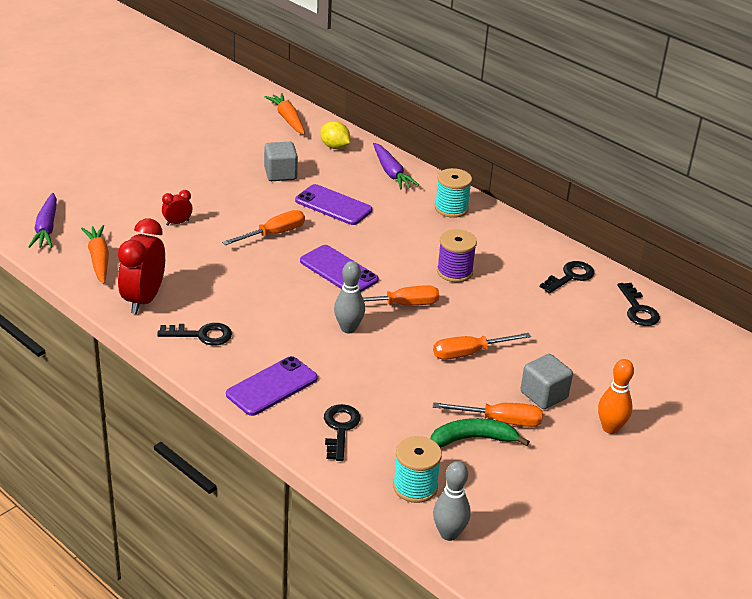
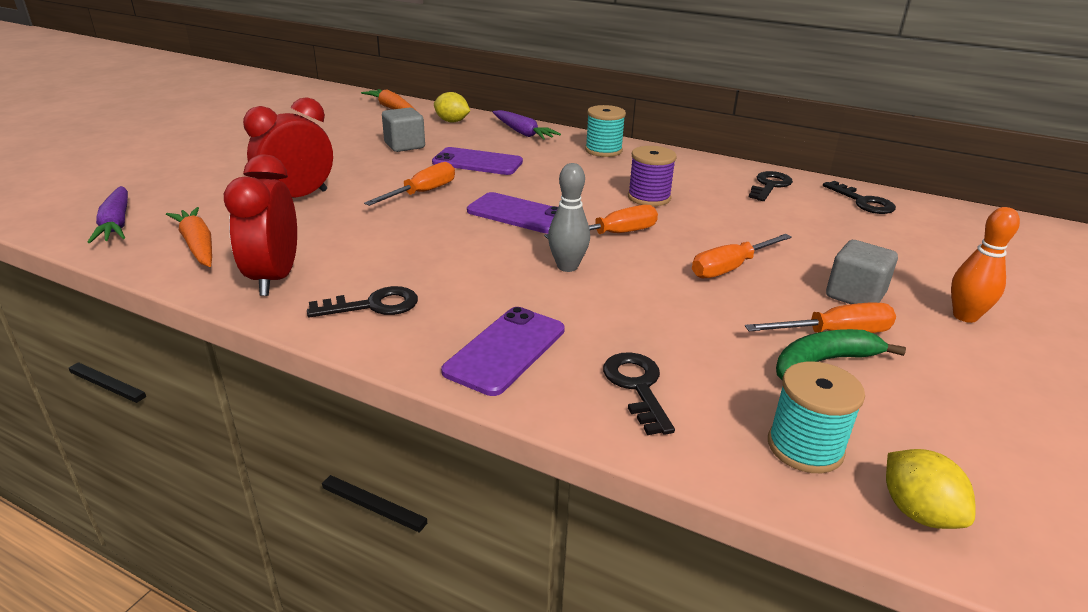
camera: 15 degrees left, 5 degrees down
(177, 223) = (297, 198): red clock -> red clock, size x2.09
(449, 534) = (917, 512): grey bowling pin -> yellow lemon

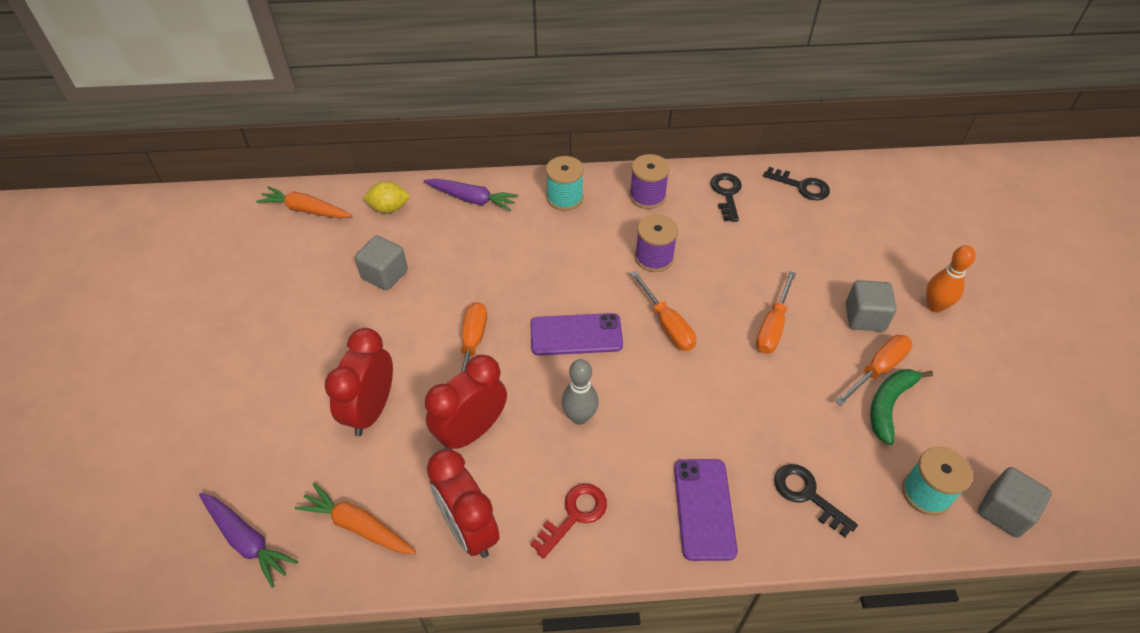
camera: 30 degrees left, 20 degrees up
(356, 232) = (471, 431): none -> red clock
(374, 305) = (574, 515): black key -> red key
(477, 162) = (476, 271): purple phone -> none
(567, 267) = (667, 387): grey bowling pin -> grey bowling pin (579, 417)
(614, 234) = (667, 325): orange screwdriver -> orange screwdriver turned 120 degrees clockwise
(684, 168) = (647, 196): none -> purple spool
(917, 512) = (1004, 511): yellow lemon -> grey cube

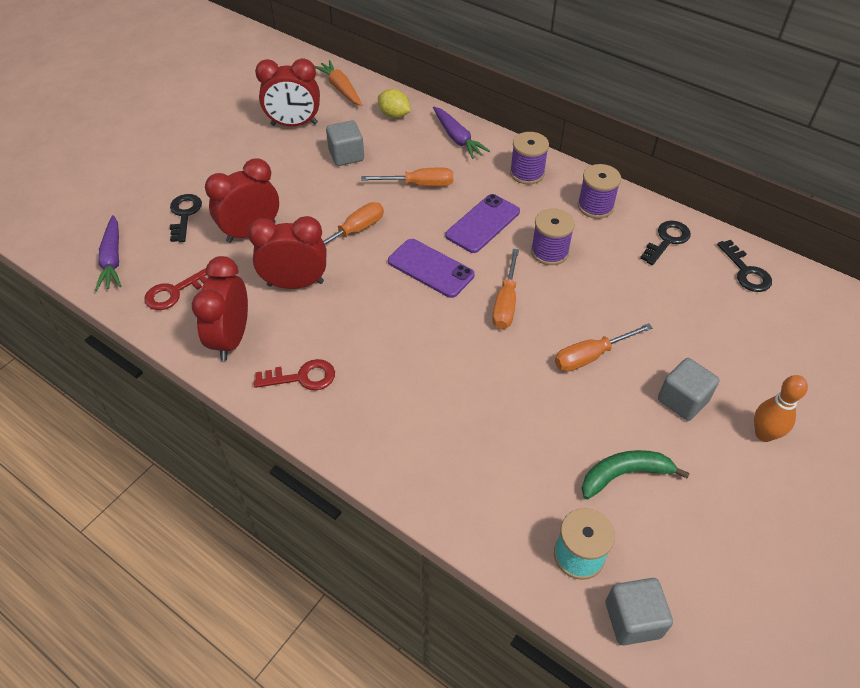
camera: 40 degrees right, 0 degrees up
(296, 273) = (294, 124): none -> red clock
(358, 526) = (174, 292): orange carrot -> red key
(564, 198) = (527, 173): turquoise spool -> purple spool
(579, 417) = (373, 321): grey bowling pin -> none
(704, 509) = (391, 436): purple phone -> purple phone (483, 223)
(807, 495) = (478, 484): black key -> black key (184, 214)
(877, 369) = (646, 444): orange screwdriver -> orange screwdriver (419, 184)

